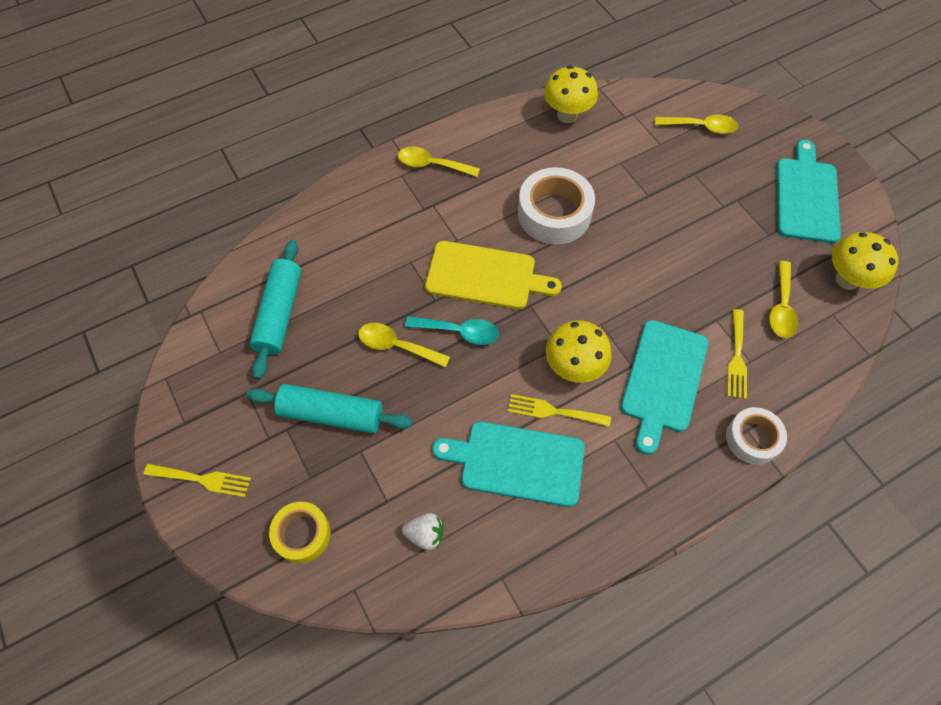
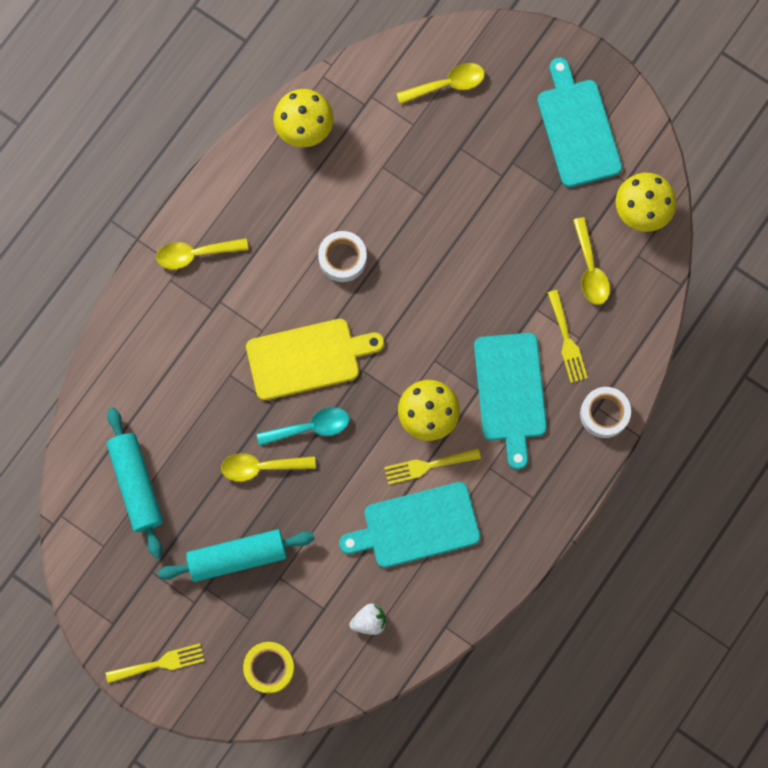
camera: 25 degrees left, 15 degrees up
(554, 214) = (342, 258): white tape -> white tape, size x0.62

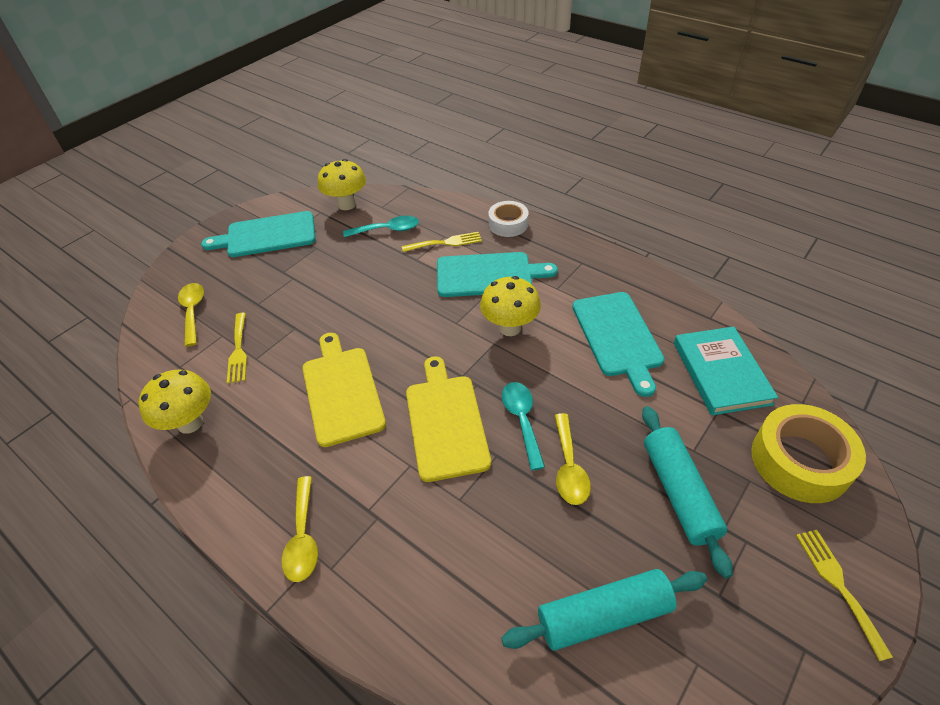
camera: 85 degrees left, 30 degrees down
(269, 668) = (800, 461): yellow tape -> yellow tape, size x1.62
(342, 258) = (342, 391): white tape -> yellow cutting board
(369, 621) = (721, 373): white strawberry -> turquoise book
(427, 466) = (558, 328): yellow fork -> yellow fork (238, 350)
(590, 269) = (387, 230): yellow spoon -> turquoise spoon

